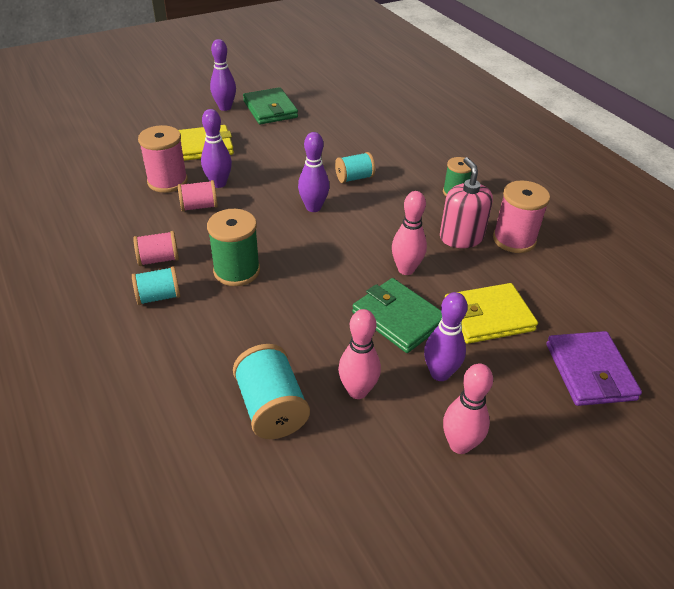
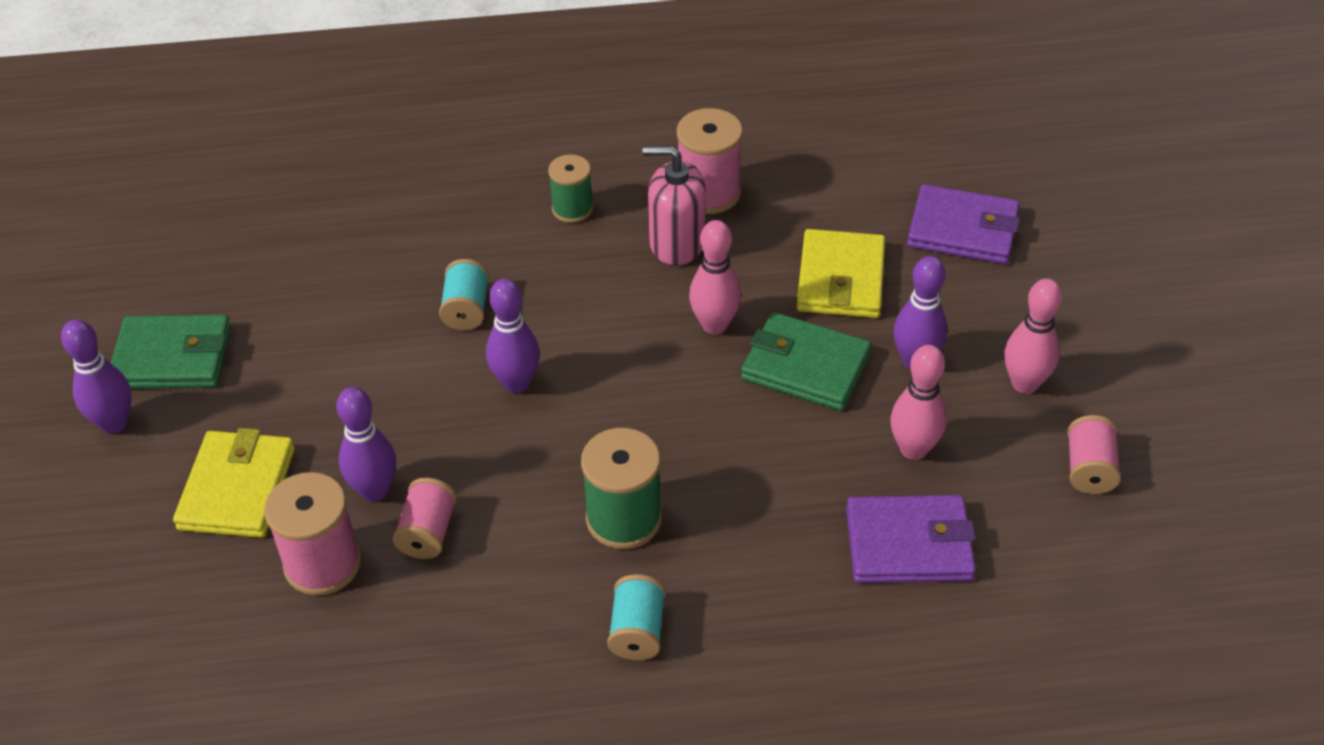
camera: 65 degrees left, 5 degrees up
(158, 259) = (544, 616): pink spool -> pink spool (1089, 469)
(271, 407) = (909, 544): turquoise spool -> purple wallet
(398, 318) = (805, 366): green wallet -> green wallet turned 45 degrees clockwise

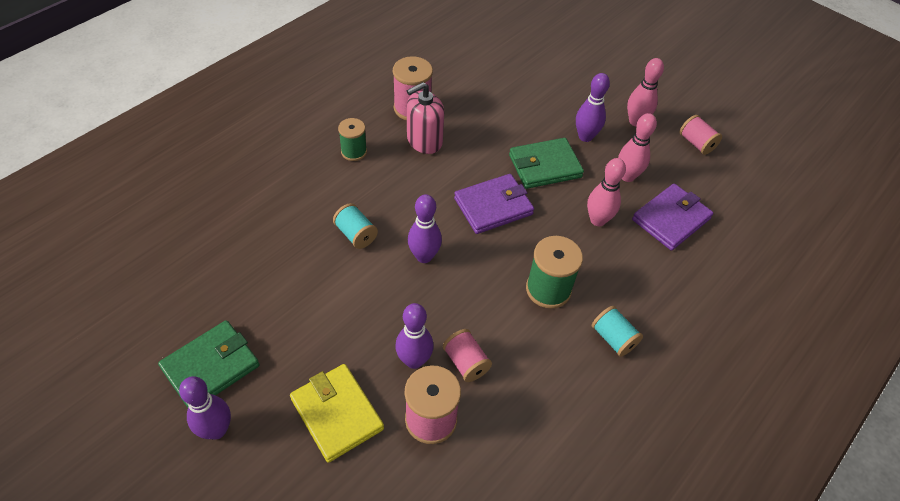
camera: 45 degrees left, 5 degrees up
(714, 325) = (485, 170): pink bowling pin -> pink bowling pin (597, 220)
(840, 279) = (515, 117): yellow wallet -> none
(962, 230) = (540, 67): purple wallet -> purple wallet (493, 206)

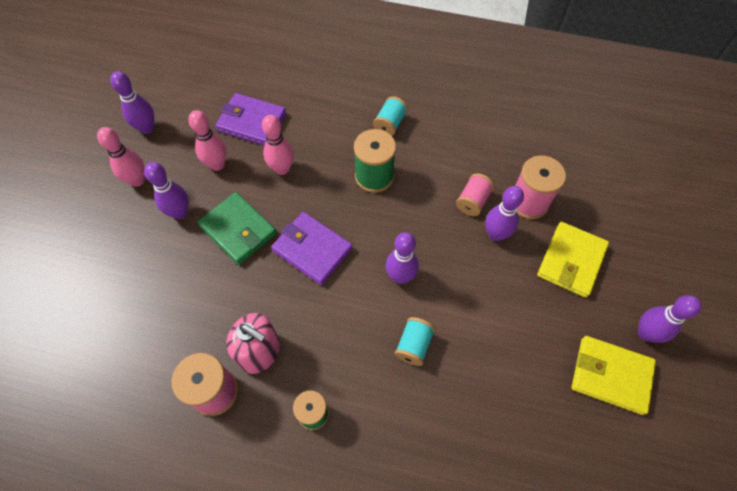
camera: 115 degrees left, 10 degrees up
(211, 367) = (610, 375): green wallet -> yellow wallet
(696, 143) = (147, 128): pink spool -> purple bowling pin

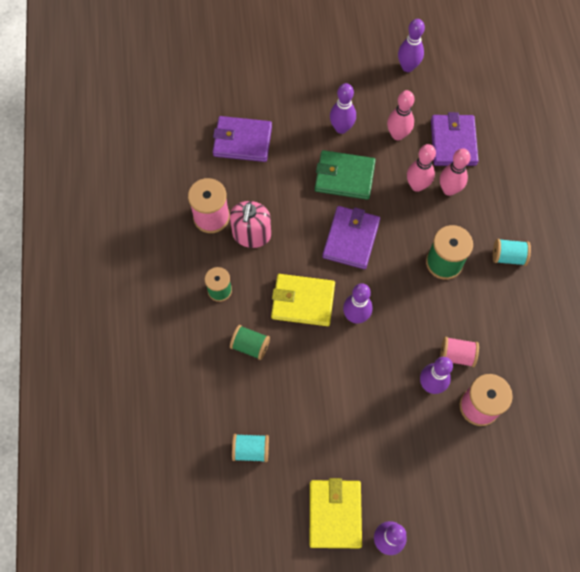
camera: 70 degrees right, 5 degrees up
(136, 320) = (242, 141): none -> purple wallet
(137, 180) = (356, 84): pink bowling pin -> pink bowling pin (449, 189)
(238, 230) = (344, 177): green wallet -> green wallet turned 75 degrees clockwise
(395, 401) = (250, 346): none -> green spool
(413, 345) = (300, 345): turquoise spool -> turquoise spool (251, 450)
(571, 261) = (432, 458): yellow wallet -> yellow wallet (303, 301)

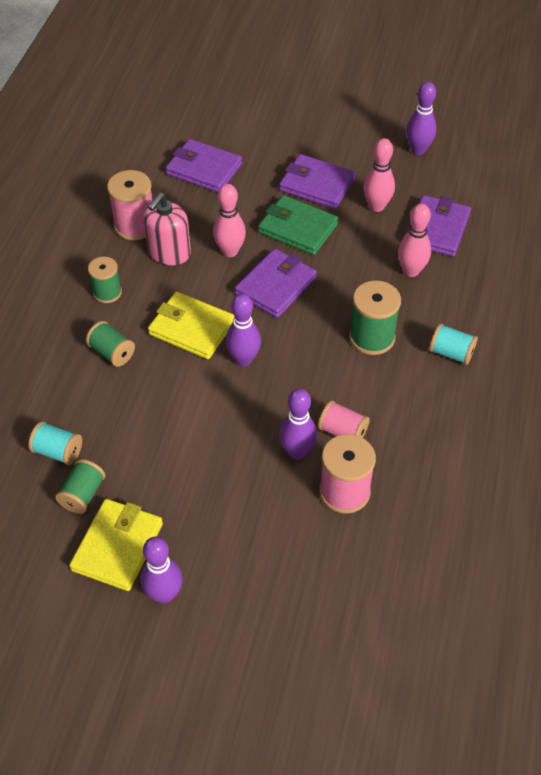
camera: 20 degrees right, 15 degrees down
(288, 480) = (83, 494): none -> green spool
(341, 128) = (317, 185): purple bowling pin -> purple wallet
(417, 185) = (376, 257): pink bowling pin -> pink bowling pin (230, 251)

